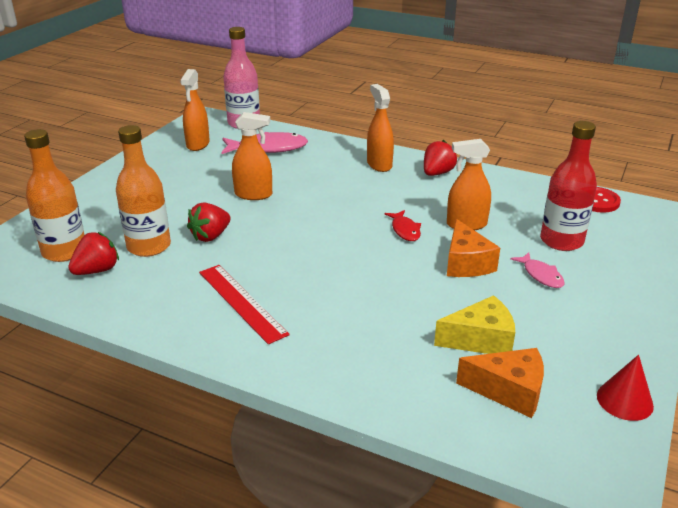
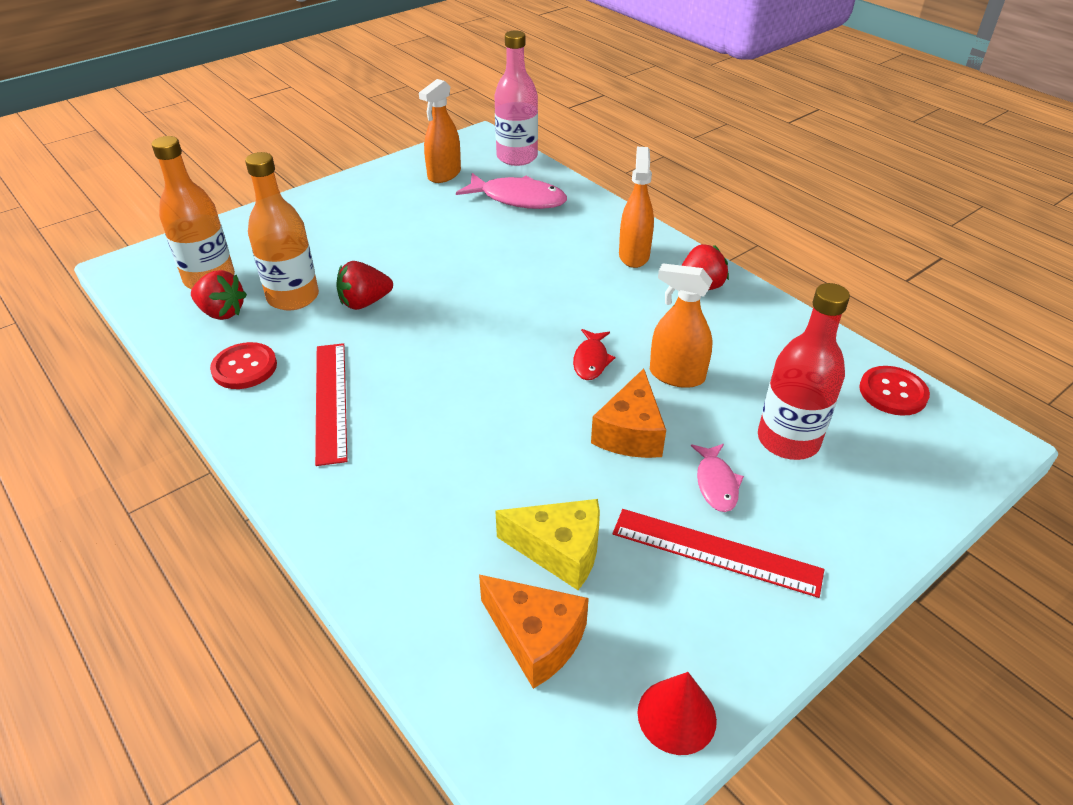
camera: 25 degrees right, 10 degrees up
(97, 270) = (222, 312): red strawberry -> red strawberry turned 45 degrees clockwise
(151, 300) = (244, 367): none -> red button
(253, 194) = (453, 259): orange spray bottle -> none
(572, 310) = (716, 552): none -> red ruler

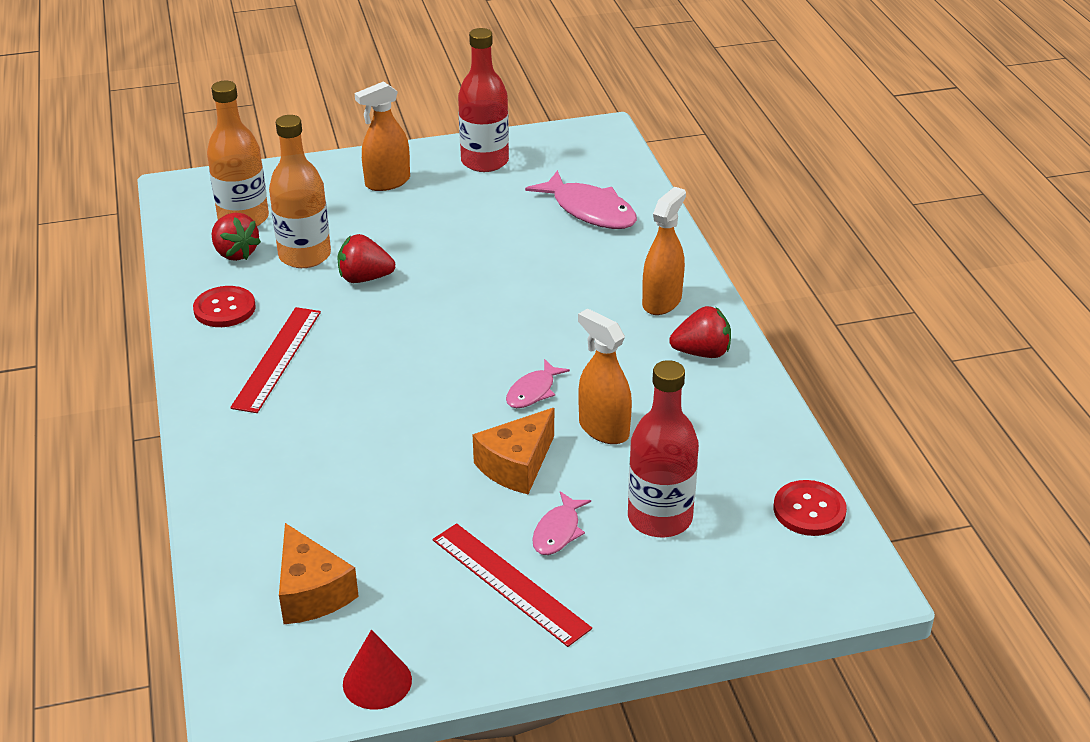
camera: 25 degrees right, 5 degrees down
(401, 181) = (485, 161): none -> red bottle
(444, 174) = (533, 165): orange spray bottle -> orange spray bottle (387, 182)
(517, 157) = (625, 163): pink bottle -> none
(560, 550) = (379, 537): yellow cheese -> none
(591, 360) = (533, 391): red fish -> pink fish

